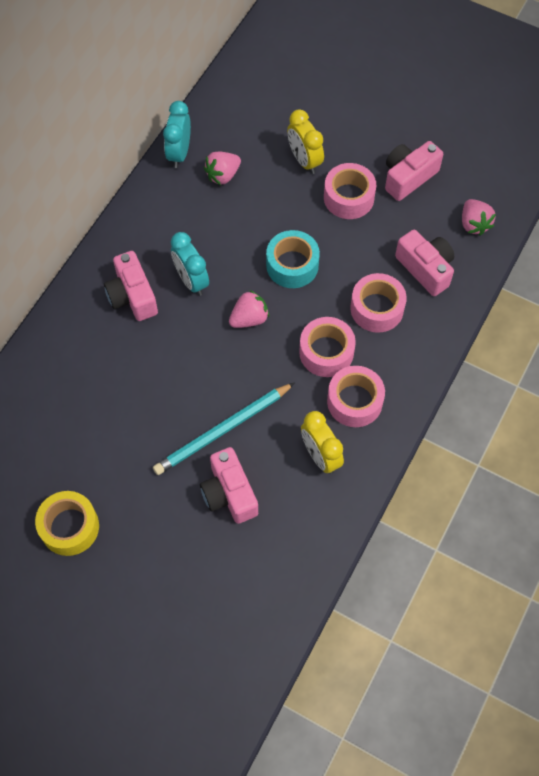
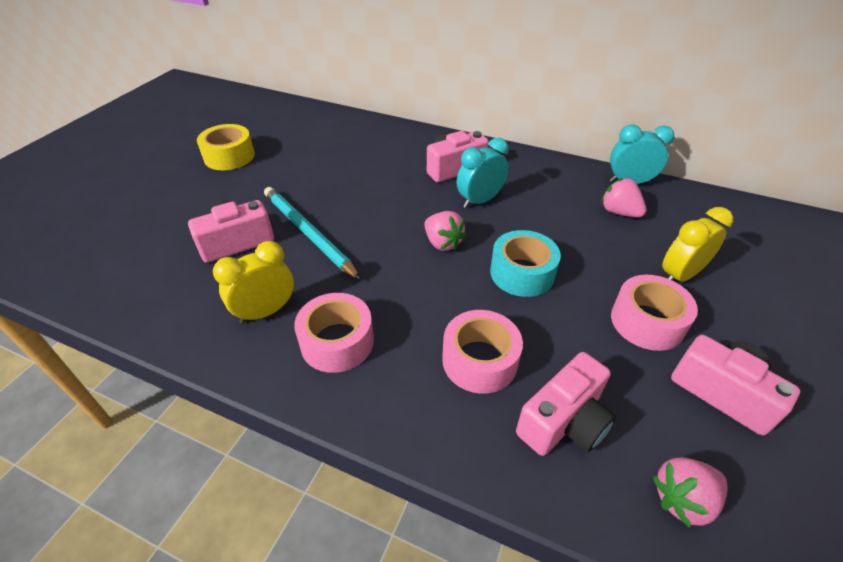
camera: 85 degrees right, 20 degrees down
(326, 352) = (406, 310): pink tape -> none

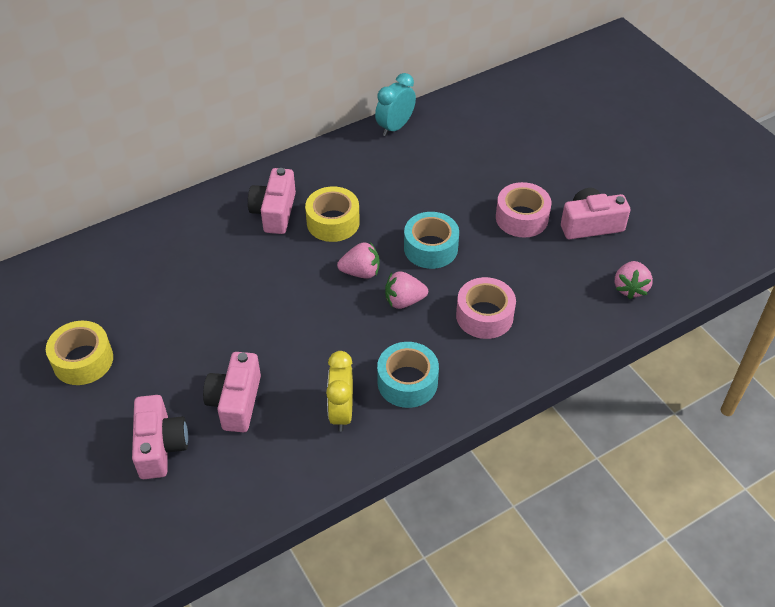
camera: 55 degrees left, 5 degrees up
(308, 233) = (270, 348): turquoise pencil -> none
(337, 342) = (407, 382): pink tape -> turquoise tape
(480, 201) = (333, 222): turquoise clock -> yellow tape
(564, 421) = (555, 304): pink camera -> pink camera (160, 446)
(619, 212) = (420, 157): pink strawberry -> pink strawberry (404, 301)
(680, 275) = (501, 174): yellow clock -> none

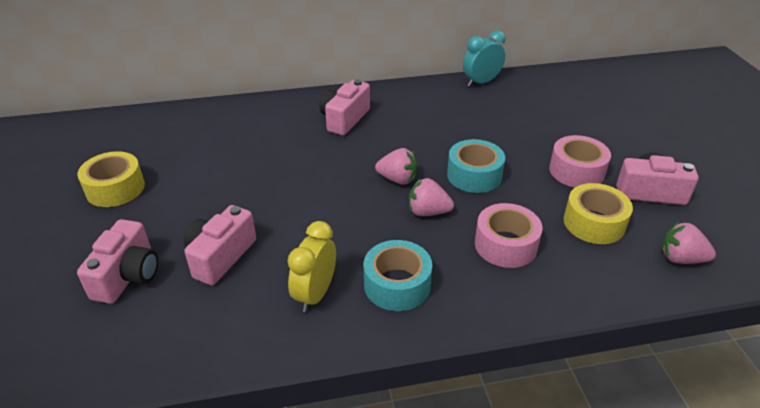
camera: 20 degrees right, 10 degrees down
(333, 222) = (391, 136): yellow tape -> yellow tape (594, 223)
(630, 288) = (681, 258): pink strawberry -> pink strawberry turned 75 degrees clockwise

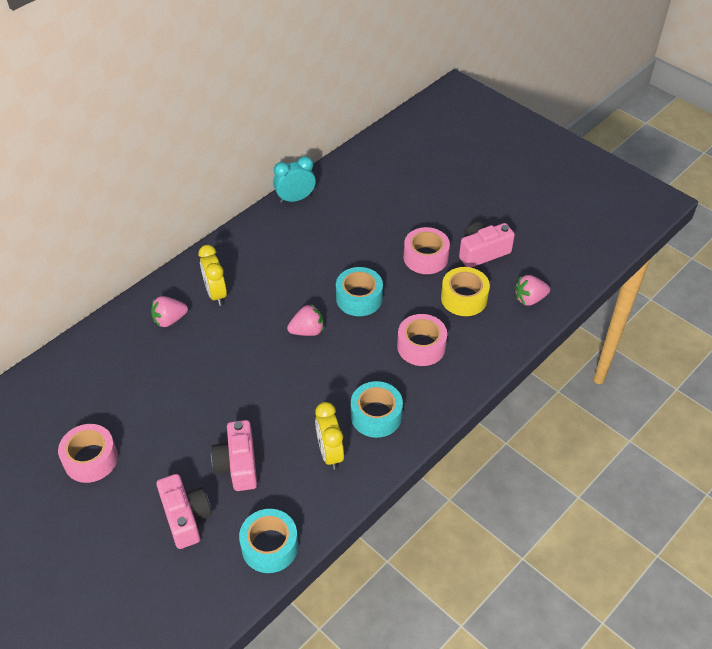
camera: 35 degrees left, 10 degrees up
(115, 188) = (90, 459): yellow tape -> pink tape
(166, 349) = (269, 546): none -> turquoise tape
(344, 119) = (216, 293): pink camera -> yellow clock
(428, 212) = (351, 348): pink strawberry -> pink strawberry (169, 320)
(481, 82) = (295, 198): turquoise clock -> turquoise clock turned 45 degrees clockwise

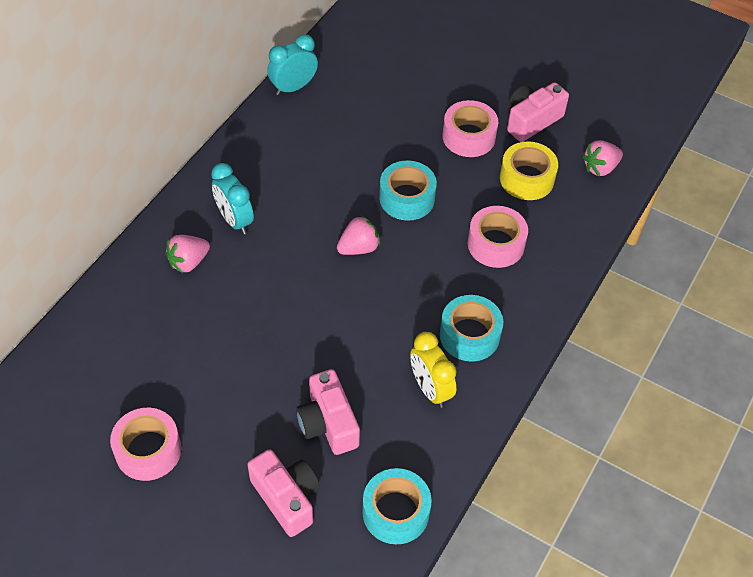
camera: 15 degrees left, 5 degrees up
(216, 293) = (235, 220): yellow clock -> turquoise clock

